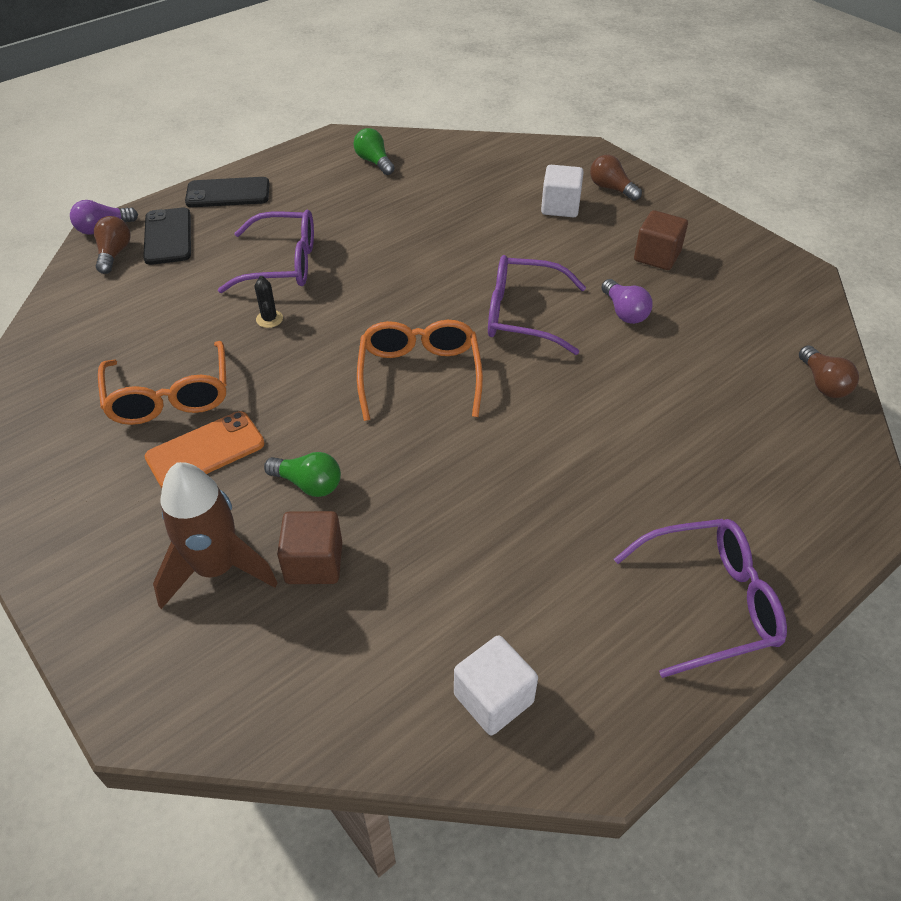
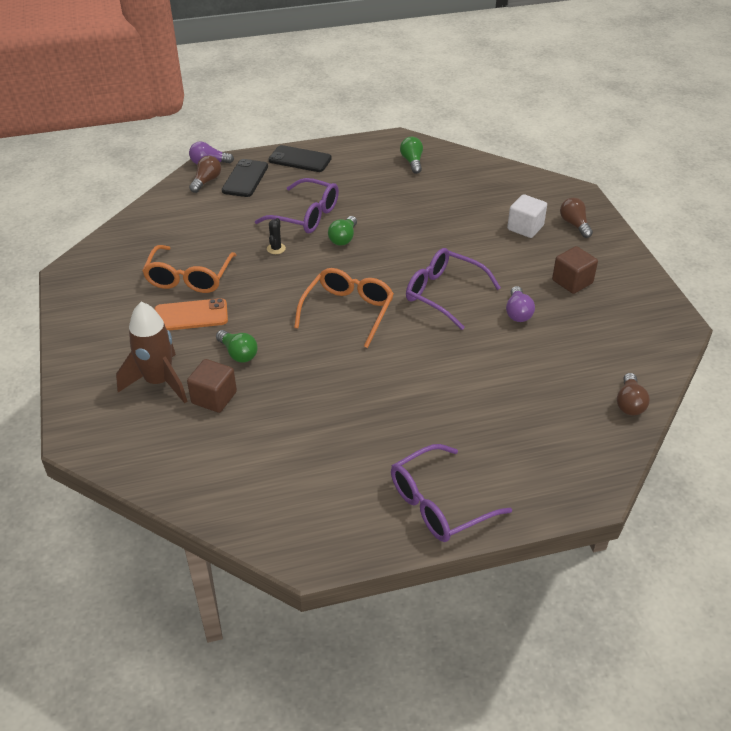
camera: 25 degrees right, 5 degrees down
(351, 280) = (343, 238): none -> green light bulb
(493, 698) = (268, 504): white cube -> none
(710, 602) = (438, 504): purple glasses -> purple glasses turned 135 degrees clockwise

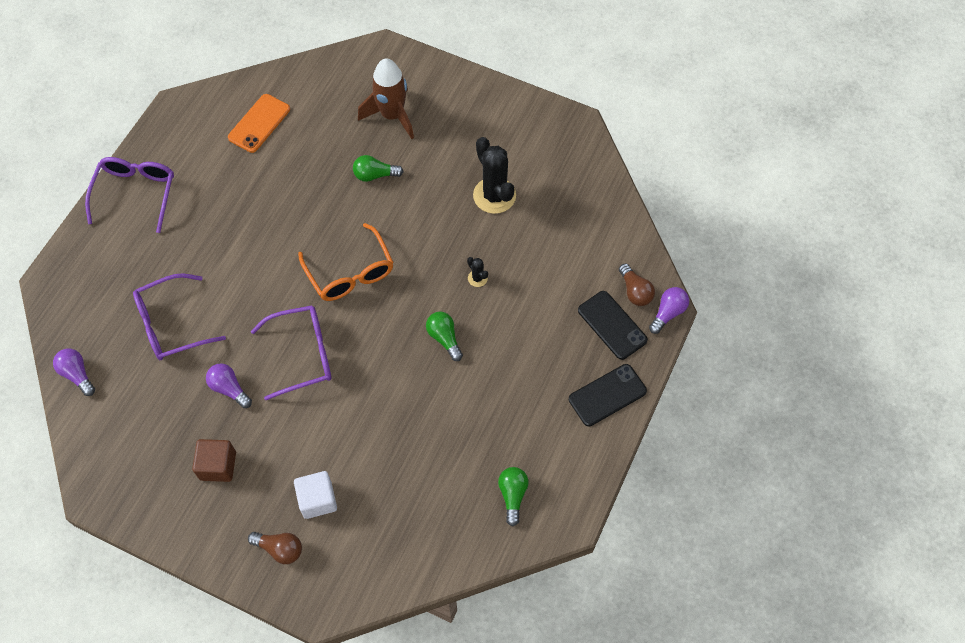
camera: 130 degrees right, 20 degrees up
(189, 278) = (494, 195): orange glasses -> black cactus
(191, 315) = (446, 171): orange phone -> orange phone (259, 123)
(214, 398) = (345, 136): brown cube -> none
(306, 216) = (504, 333): purple glasses -> purple glasses (171, 325)
(412, 162) = (512, 495): green light bulb -> green light bulb turned 120 degrees counterclockwise
(629, 403) = (77, 374): brown light bulb -> purple light bulb

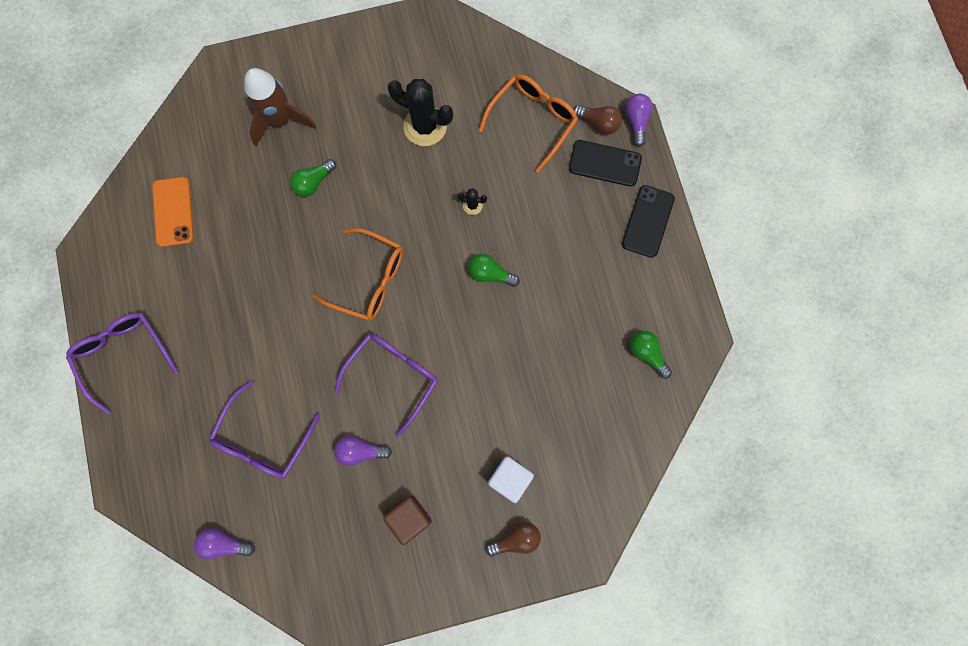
camera: 40 degrees left, 15 degrees up
(583, 251) = (533, 120): none -> orange glasses

